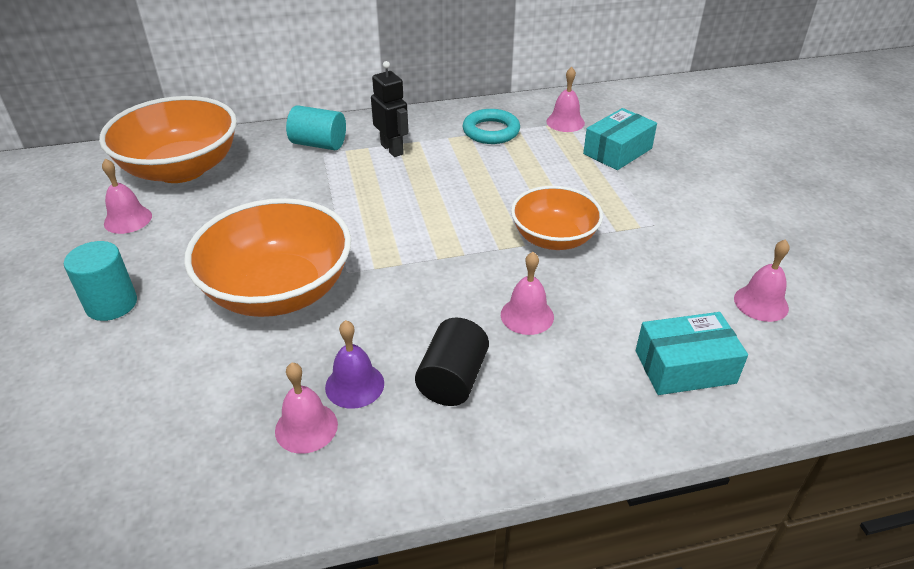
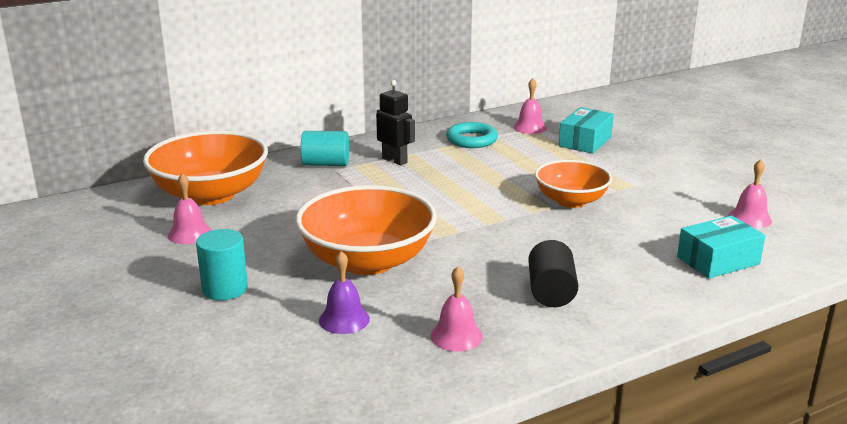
camera: 15 degrees left, 15 degrees down
(354, 385) = (476, 307): purple bell -> purple bell (344, 319)
(527, 315) = (582, 248): pink bell -> none

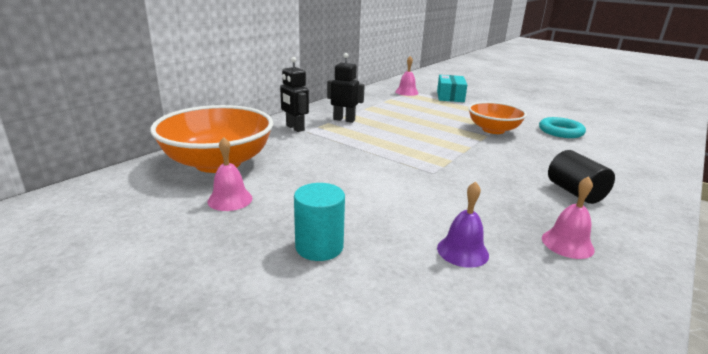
camera: 25 degrees left, 0 degrees up
(326, 164) = (295, 128): turquoise cylinder -> black robot
(367, 261) = (416, 194): orange bowl -> none
(471, 140) = (380, 102): turquoise ring -> turquoise ring (560, 131)
(718, 260) = (629, 152): turquoise box -> none
(750, 218) = (602, 126): pink bell -> none

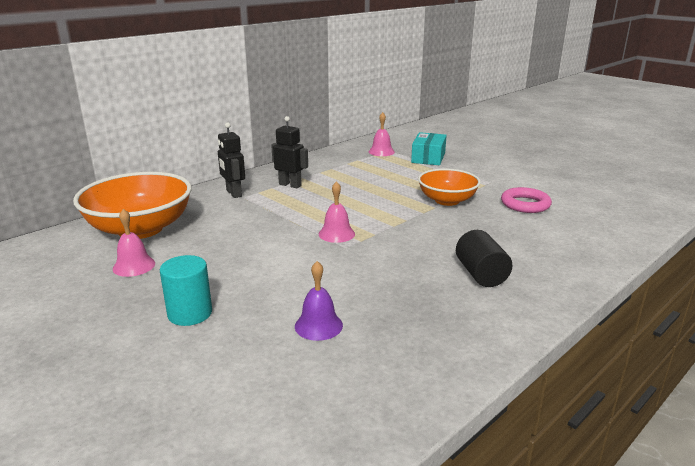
camera: 10 degrees right, 0 degrees up
(560, 131) = (525, 204): turquoise ring -> pink ring
(567, 243) = (427, 325): pink bell -> pink bell (336, 234)

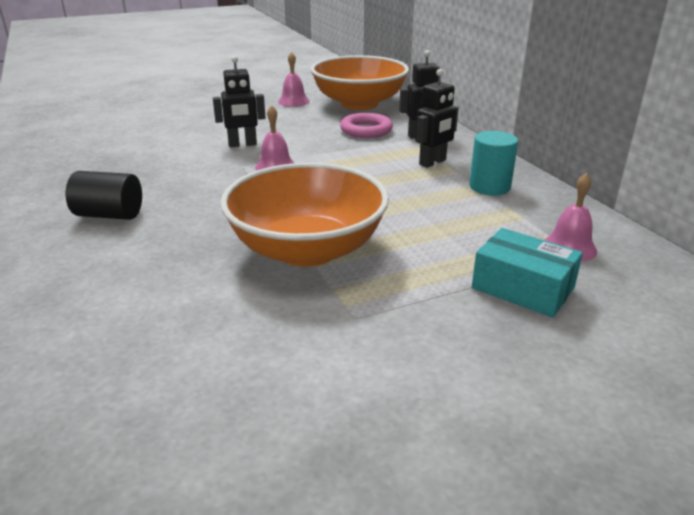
camera: 110 degrees right, 5 degrees up
(190, 313) = (207, 112): turquoise cylinder -> turquoise cylinder (489, 187)
(293, 260) = (242, 144): none -> black robot
(318, 325) = (138, 141): purple bell -> none
(447, 200) = (307, 249): orange bowl -> orange bowl, size x1.60
(525, 204) = (233, 316): pink ring -> pink ring (366, 130)

